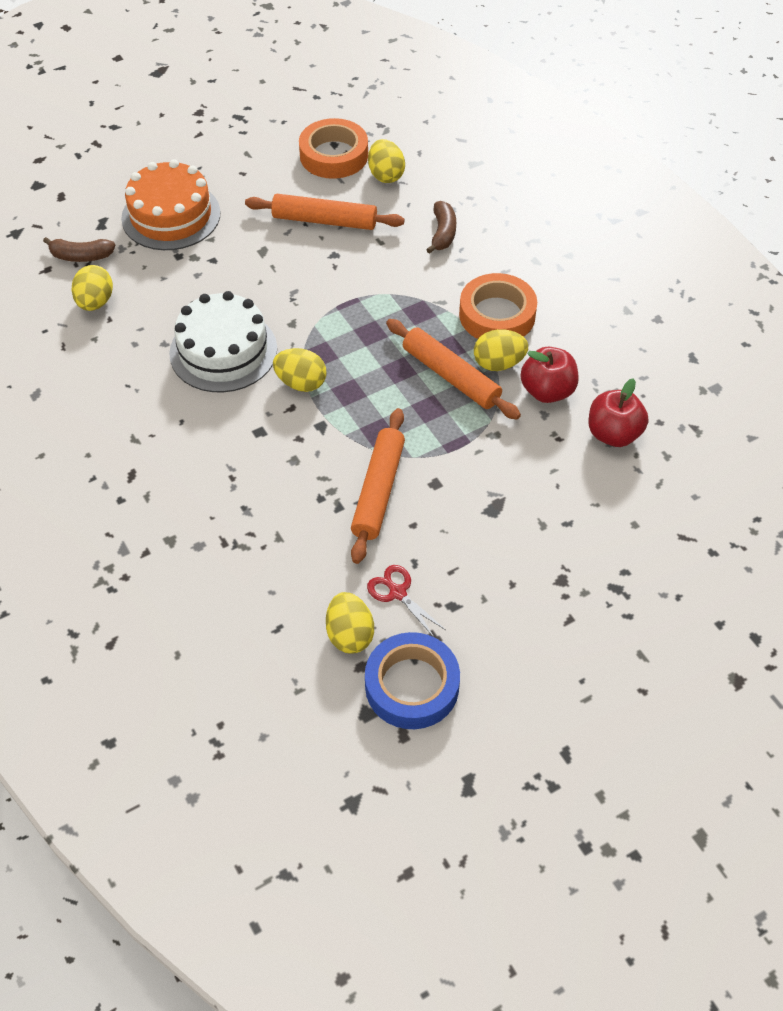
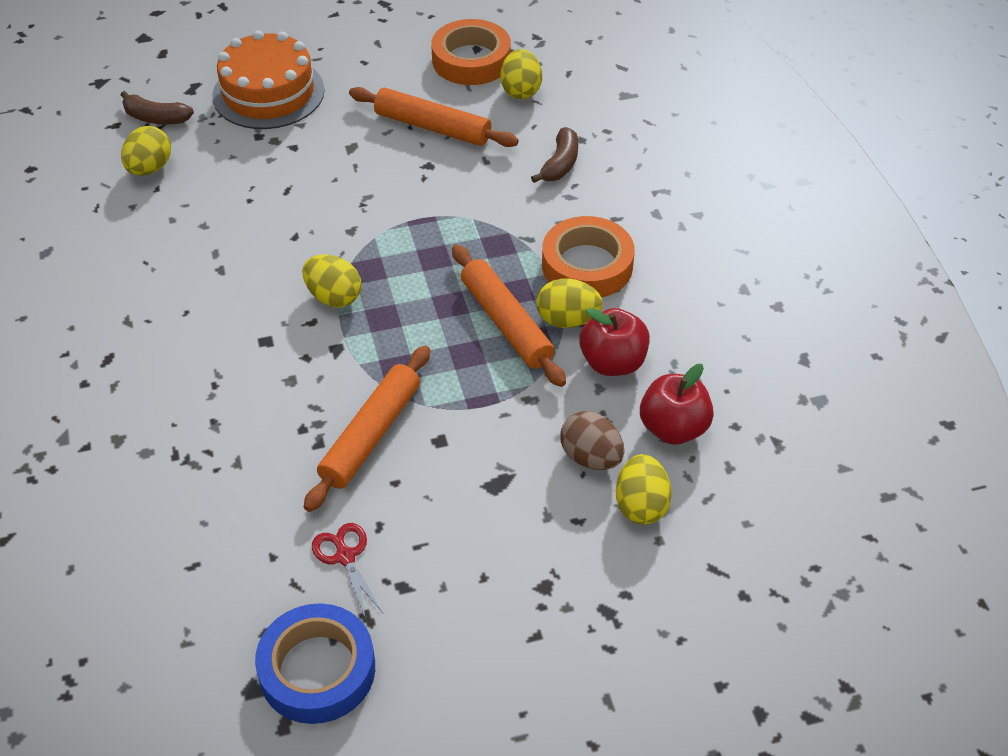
camera: 15 degrees right, 5 degrees down
(223, 351) = (263, 246): white cake -> none
(350, 634) = (270, 592): yellow egg -> yellow egg (641, 505)
(559, 471) = (591, 457): none -> brown egg

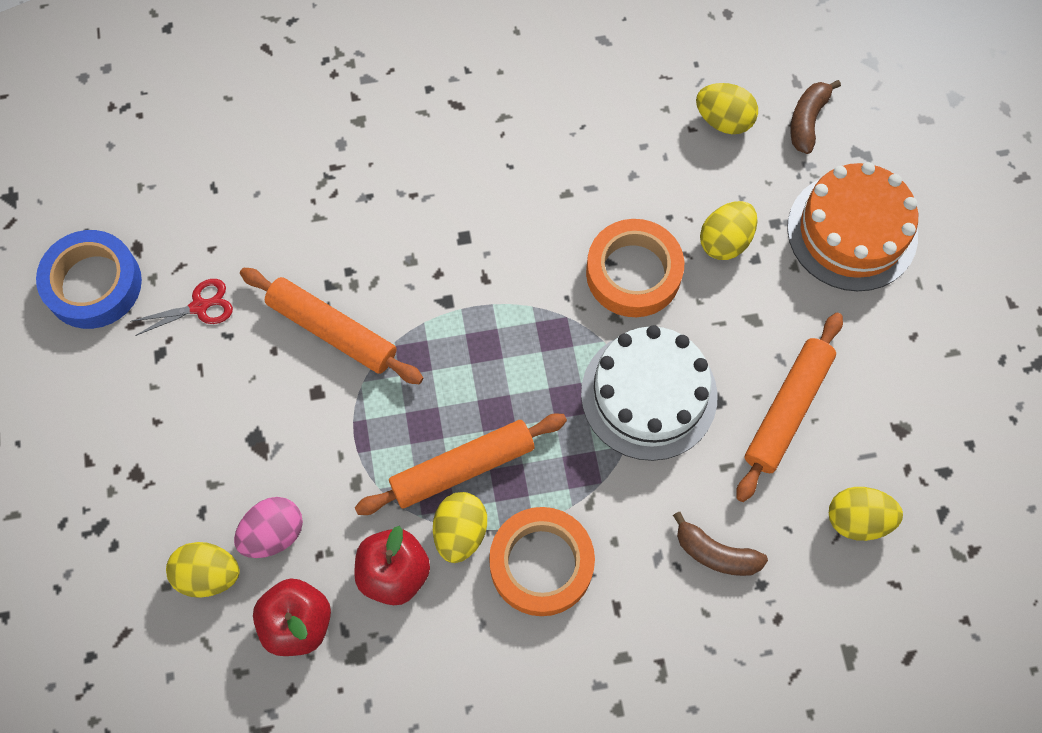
camera: 95 degrees right, 20 degrees up
(334, 297) = (517, 299): yellow egg -> yellow egg (725, 241)
(425, 206) = (649, 395): none -> white cake
(471, 60) = (919, 463): orange tape -> orange tape (633, 273)
(591, 457) = (273, 534): brown egg -> pink egg

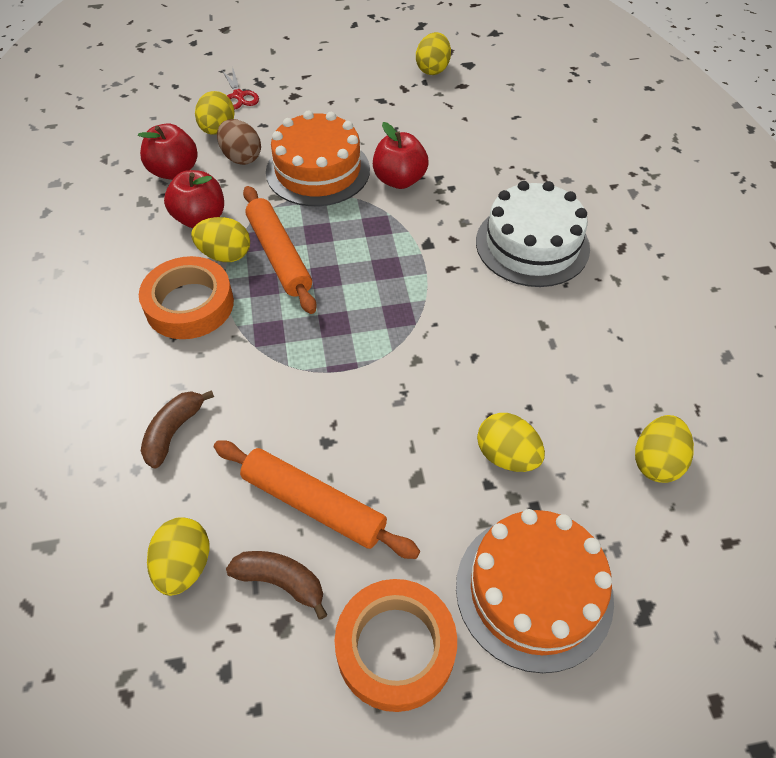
camera: 90 degrees right, 15 degrees down
(93, 284) = (432, 69): blue tape -> yellow egg
(200, 307) = (417, 115): red scissors -> red scissors (238, 96)
(273, 534) = (241, 157): pink egg -> brown egg
(307, 431) = (318, 171): none -> orange cake
(332, 331) = (399, 180): orange rolling pin -> red apple
(633, 273) = (463, 375): orange tape -> orange tape (395, 648)
(649, 395) = (336, 384): white cake -> white cake (532, 244)
(807, 121) = (677, 551): brown banana -> brown banana (281, 582)

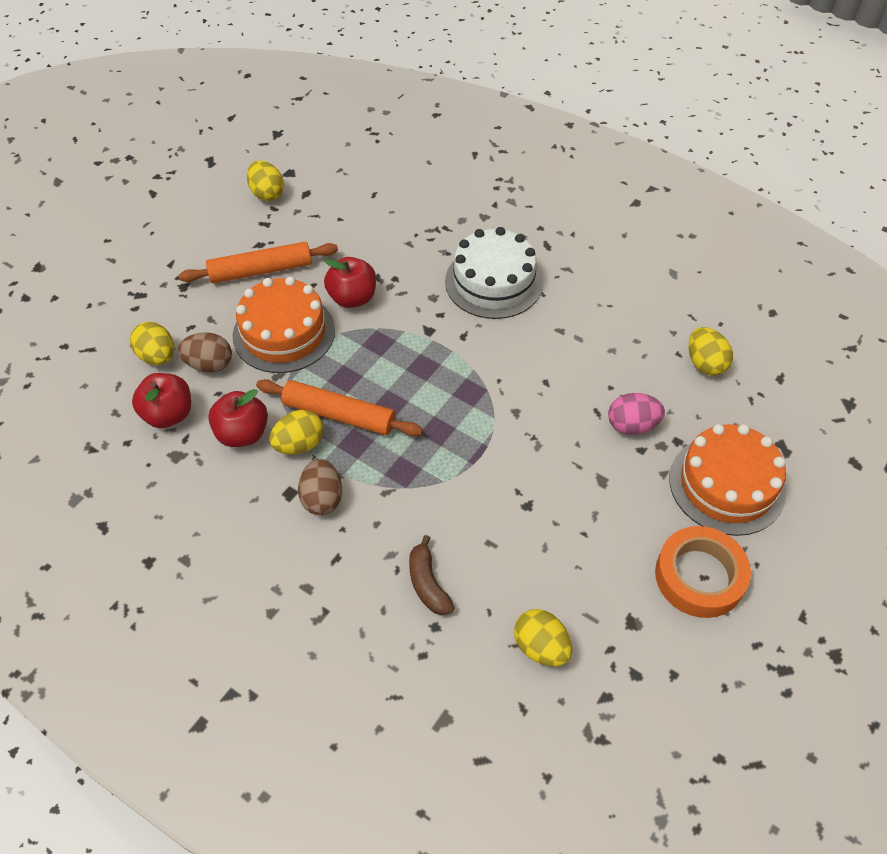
camera: 45 degrees left, 0 degrees up
(189, 304) = (322, 498): orange tape -> brown egg
(238, 96) = (136, 317): red scissors -> none
(281, 582) = (603, 602): brown banana -> none
(314, 504) = (566, 546): orange rolling pin -> orange rolling pin (261, 270)
(506, 456) = (632, 425): yellow egg -> pink egg

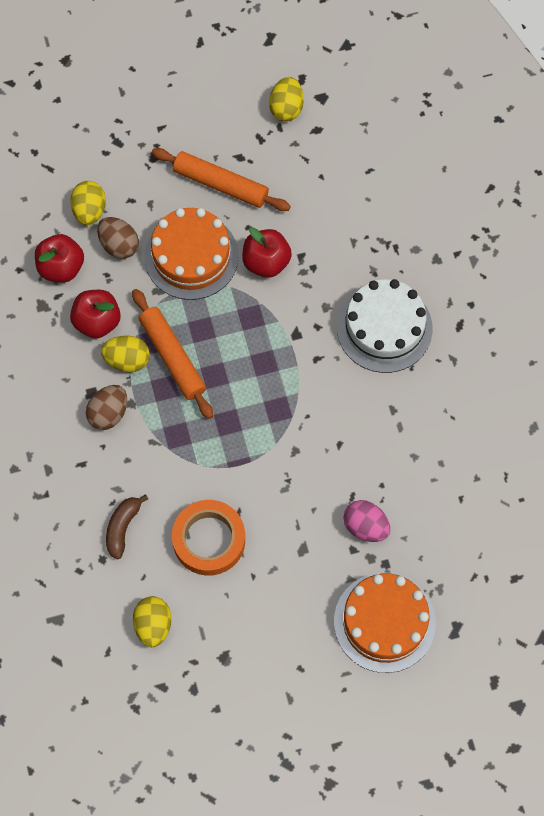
camera: 40 degrees right, 15 degrees up
(699, 576) = (297, 665): orange tape -> orange tape (209, 540)
(705, 364) = (471, 522): yellow egg -> none

